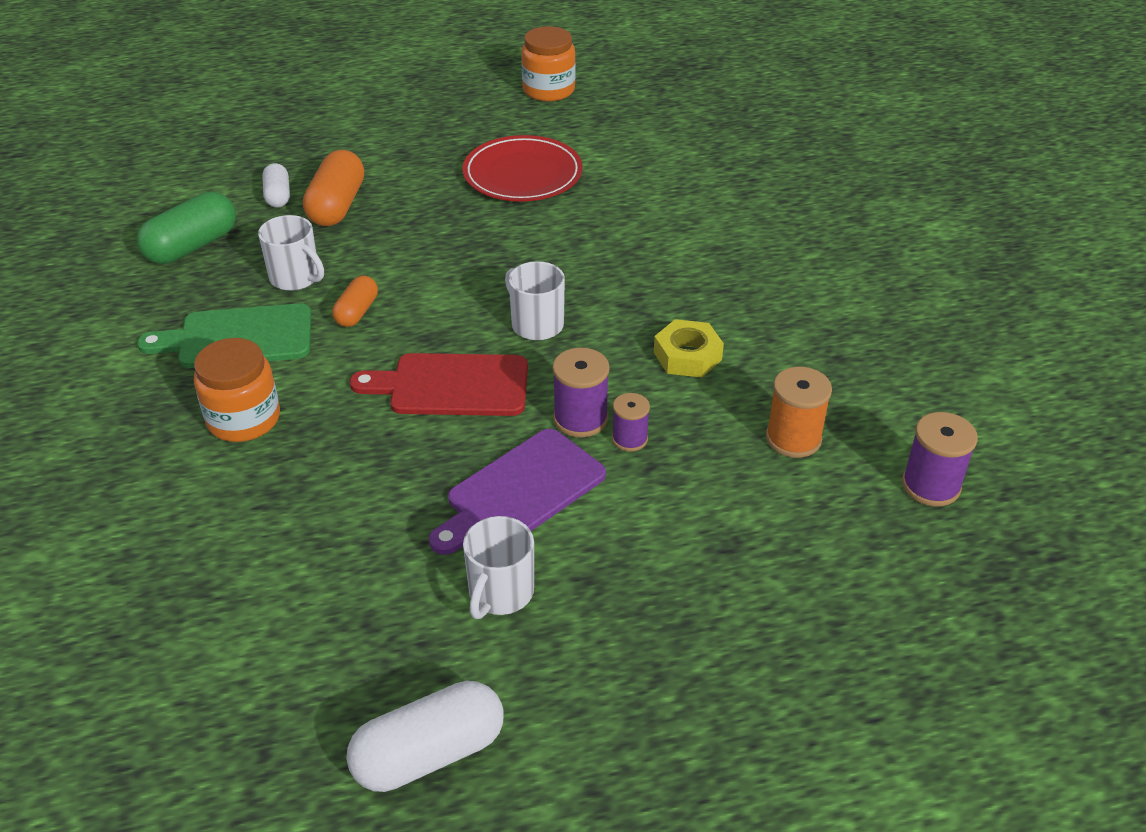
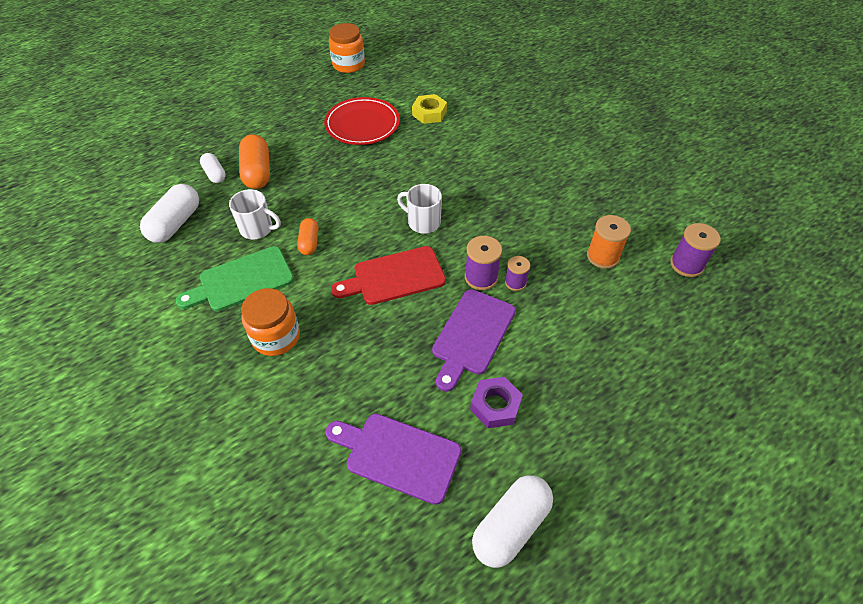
camera: 20 degrees left, 10 degrees up
(192, 246) = (175, 223): green capsule -> white capsule
(323, 614) = (398, 455): none -> purple cutting board
(500, 593) = (495, 405): white mug -> purple nut
(687, 356) = (519, 220): yellow nut -> yellow nut (429, 113)

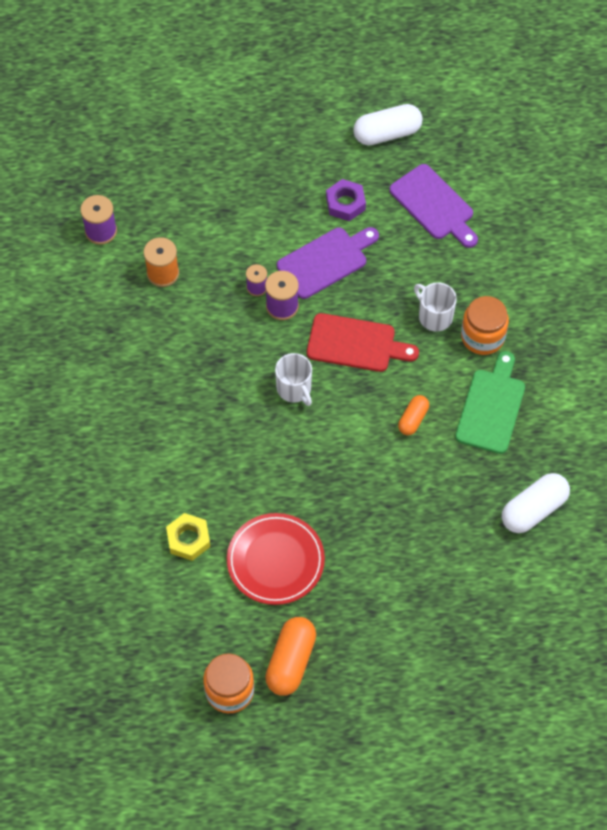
camera: 150 degrees left, 10 degrees up
(215, 174) = (473, 563): white capsule -> none
(242, 280) = (491, 407): green cutting board -> green cutting board turned 75 degrees counterclockwise
(257, 172) = (426, 542): orange capsule -> orange capsule (291, 661)
(257, 229) = (455, 461): white mug -> white mug (434, 316)

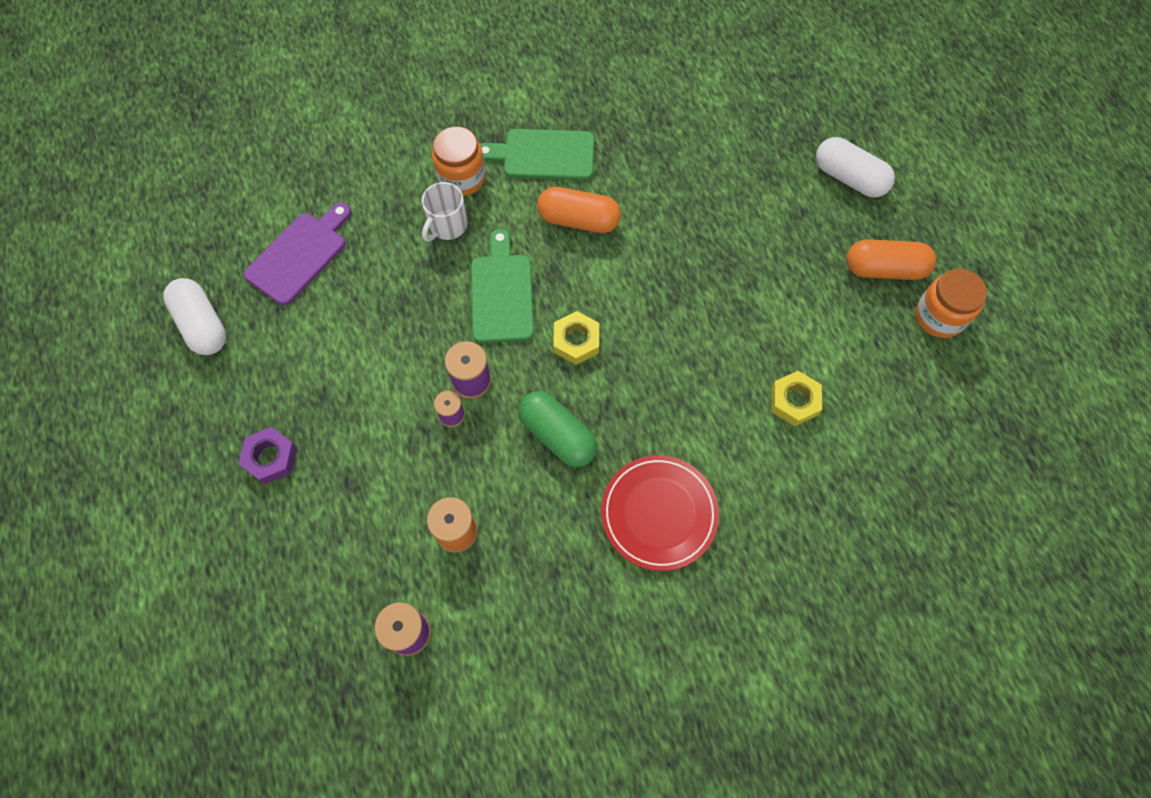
camera: 105 degrees left, 5 degrees up
(216, 356) = (557, 435): none -> green capsule
(275, 561) = (784, 309): red plate -> red plate (659, 513)
(294, 389) = (576, 341): white mug -> yellow nut
(326, 261) = (399, 349): purple cutting board -> none
(345, 203) = (313, 347): purple nut -> purple nut (271, 458)
(356, 344) = (502, 293): red cutting board -> green cutting board
(413, 419) = (578, 220): orange capsule -> orange capsule, size x1.69
(533, 509) = (645, 101): white capsule -> white capsule (849, 178)

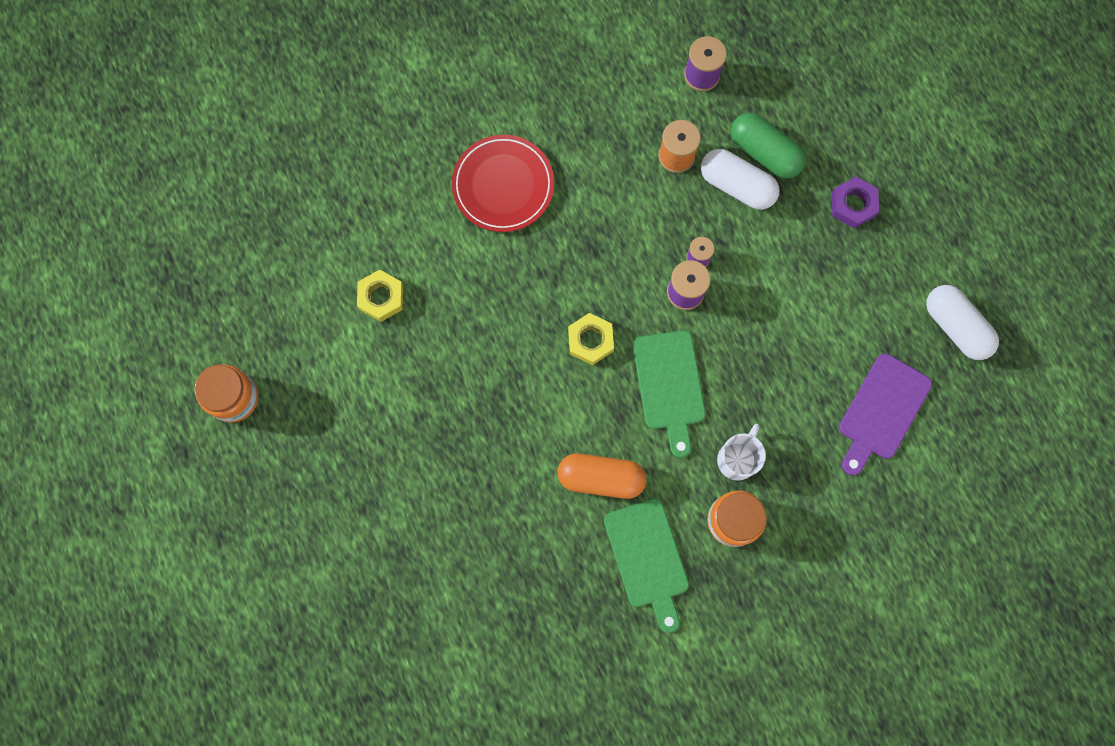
camera: 175 degrees right, 10 degrees up
(543, 155) = (647, 558): green cutting board -> green cutting board turned 75 degrees clockwise
(557, 435) = (598, 247): green capsule -> green capsule (764, 152)
(849, 178) = (311, 557): white capsule -> white capsule (737, 185)
(884, 269) = (283, 446): orange capsule -> none

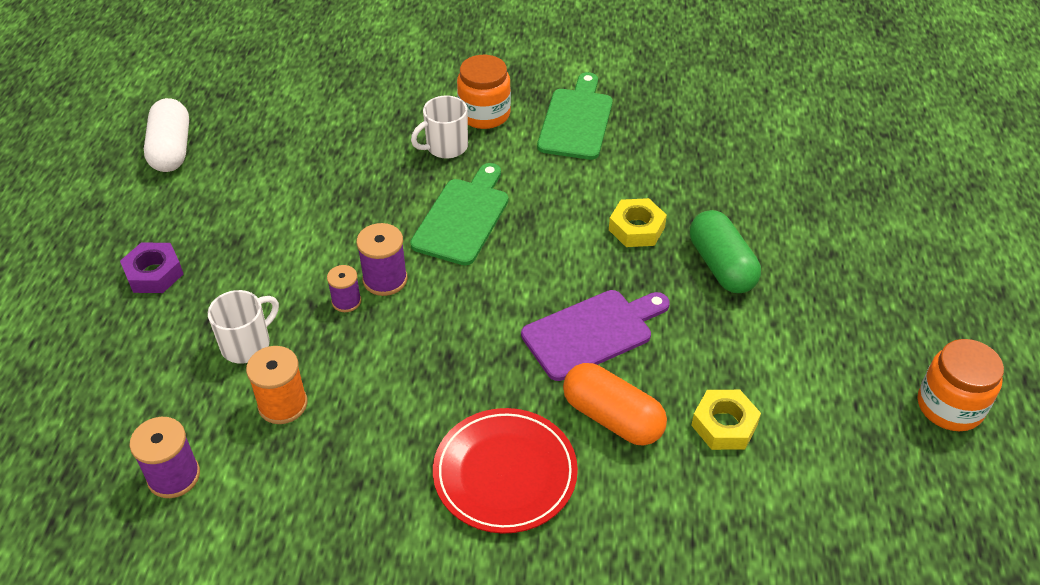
camera: 150 degrees left, 30 degrees down
(590, 341) = (513, 283): yellow nut -> yellow nut (636, 228)
(601, 478) = (579, 183): orange capsule -> orange capsule (612, 418)
(737, 185) = (247, 344): white capsule -> white mug
(764, 152) = (188, 361): green capsule -> green capsule (721, 266)
(881, 411) = (294, 126): purple cutting board -> purple cutting board (592, 332)

